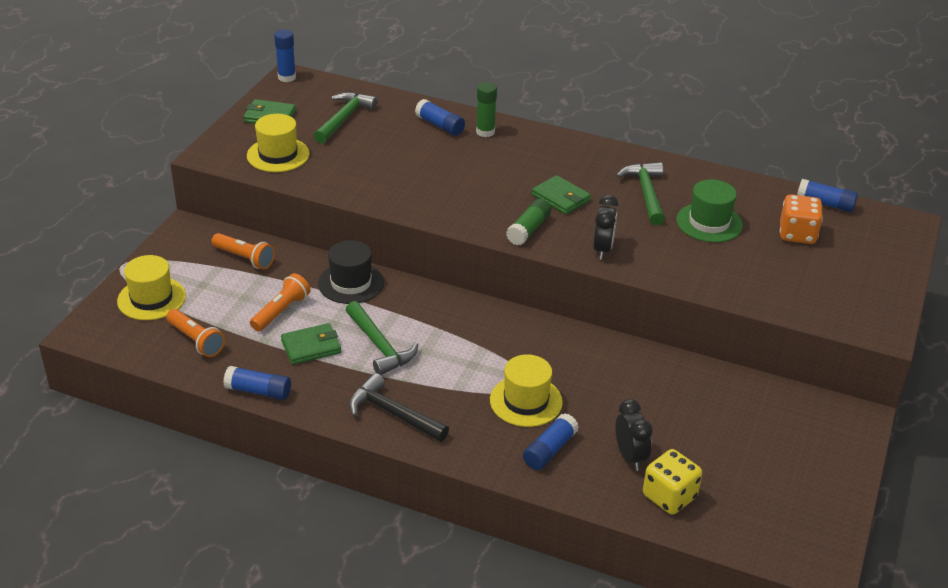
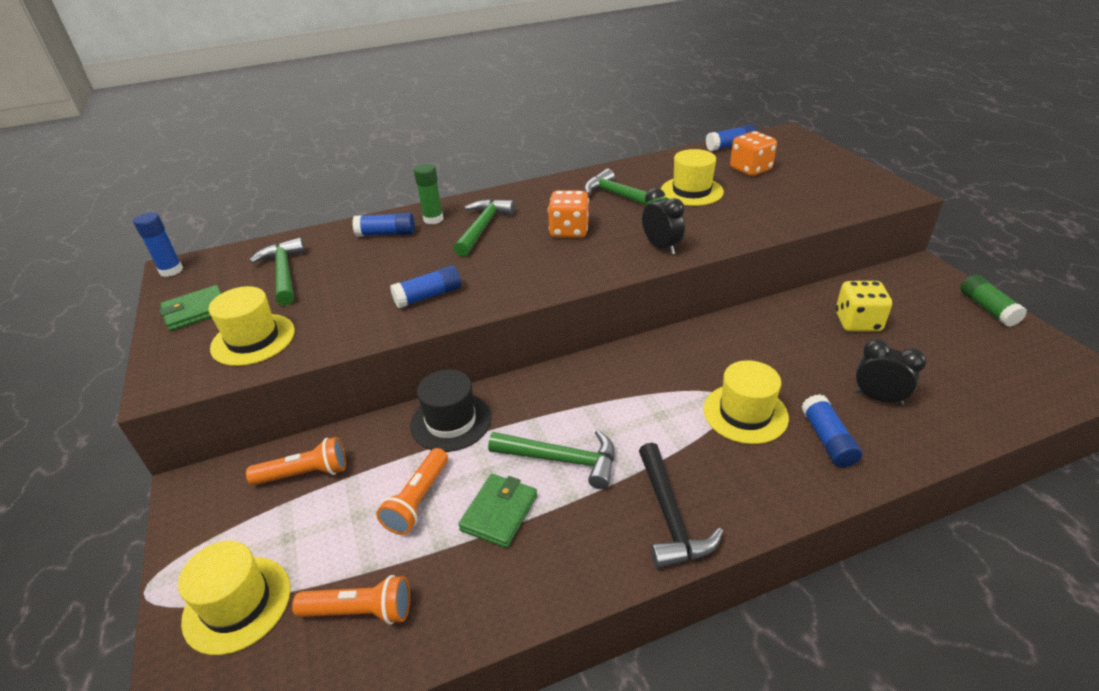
camera: 40 degrees left, 0 degrees up
(258, 391) = (512, 610): blue glue stick -> blue glue stick (428, 296)
(281, 311) = (418, 500): orange flashlight -> orange flashlight turned 150 degrees counterclockwise
(393, 413) = (670, 516): black hammer -> black hammer turned 90 degrees counterclockwise
(507, 159) = (482, 227): none -> green hammer
(528, 230) = (585, 266): green glue stick -> green glue stick (987, 308)
(561, 198) = (569, 231): green wallet -> orange dice
(669, 496) = (951, 407): yellow dice -> yellow dice (857, 322)
(709, 223) = (691, 191): green hat -> yellow hat

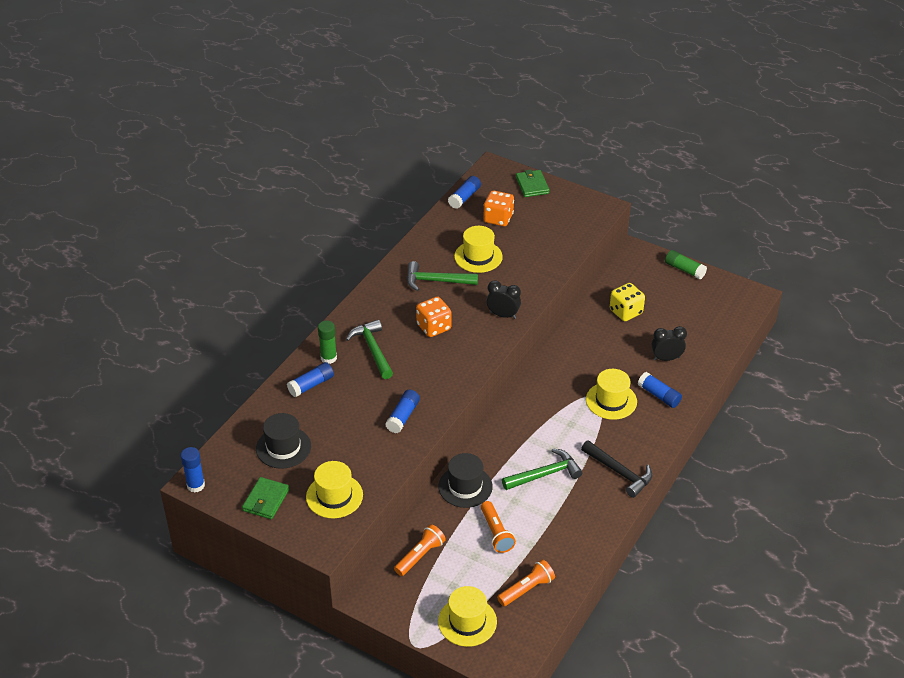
camera: 40 degrees left, 5 degrees up
(284, 273) = (283, 447): green hammer -> black hat
(499, 513) = (542, 515): green wallet -> green wallet (532, 185)

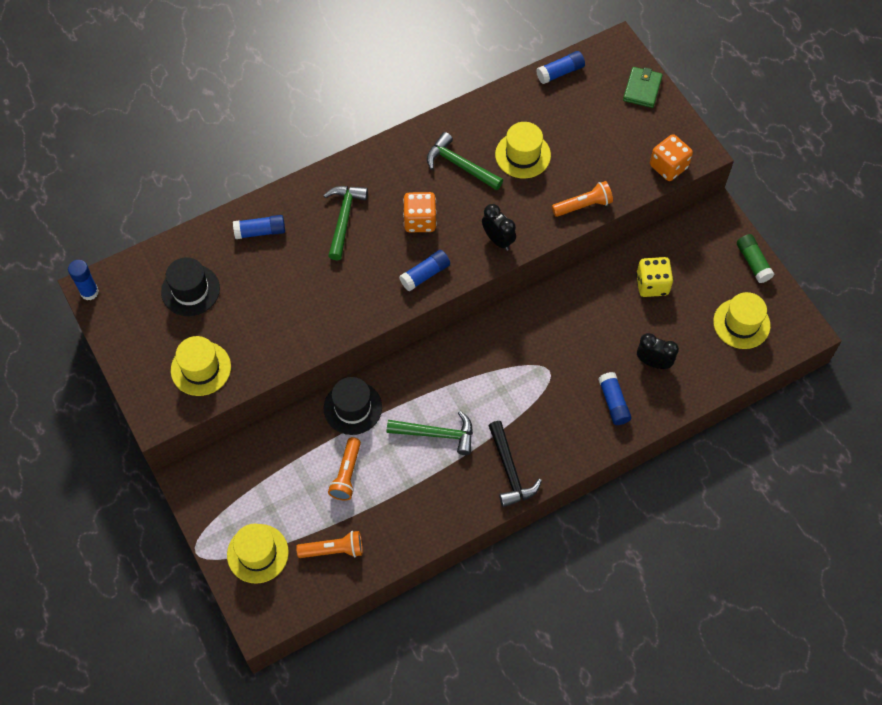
camera: 30 degrees right, 20 degrees up
(266, 500) = (138, 340): green wallet -> none
(328, 358) = (296, 208): green glue stick -> none
(403, 417) = (320, 312): blue glue stick -> blue glue stick (425, 274)
(420, 556) = (262, 461): orange flashlight -> orange flashlight (583, 205)
(498, 218) = (576, 116): orange dice -> orange dice (668, 166)
(611, 401) = (560, 384): yellow hat -> yellow hat (741, 323)

